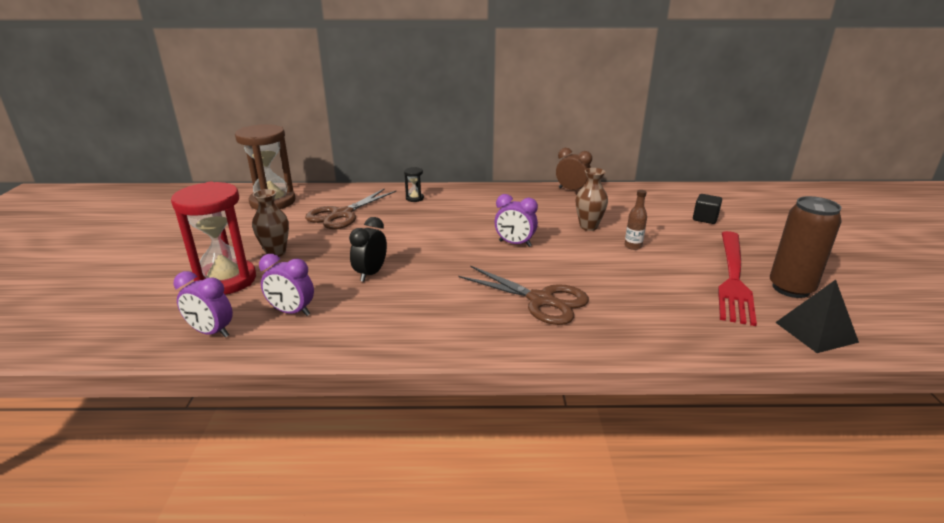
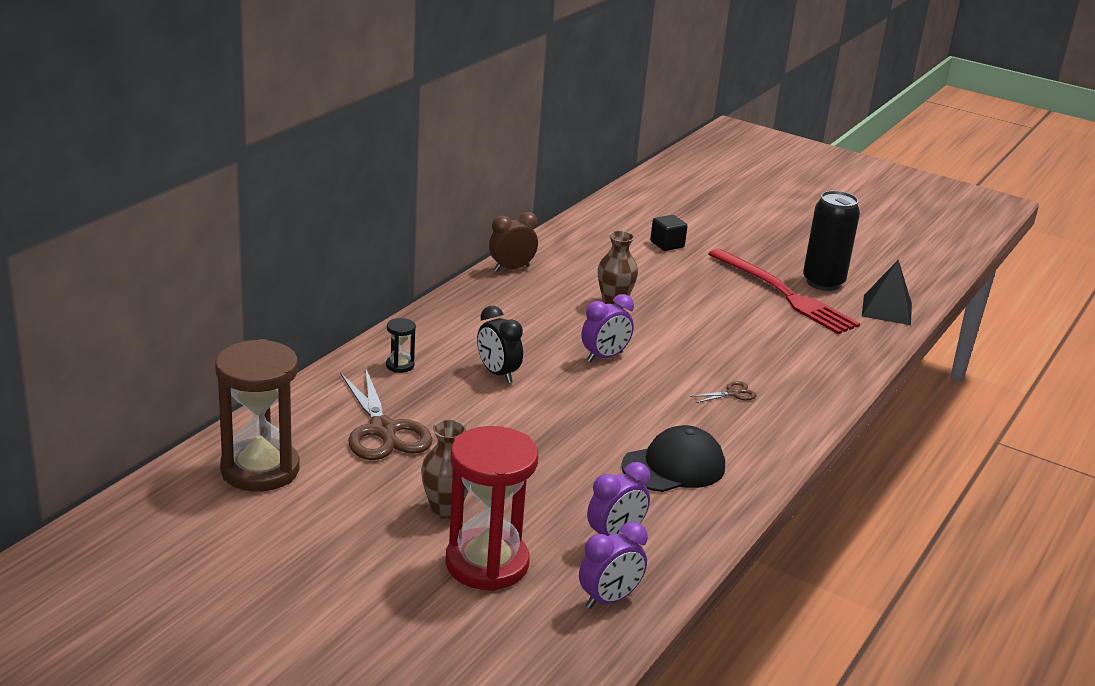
camera: 60 degrees left, 0 degrees up
(371, 273) = (578, 463): black clock -> black clock (497, 373)
(406, 307) = (674, 466): none -> black cap
(541, 300) = (733, 393): brown scissors -> brown scissors, size x0.44
(633, 246) = (681, 304): brown bottle -> none
(791, 288) = (823, 282): brown can -> black can

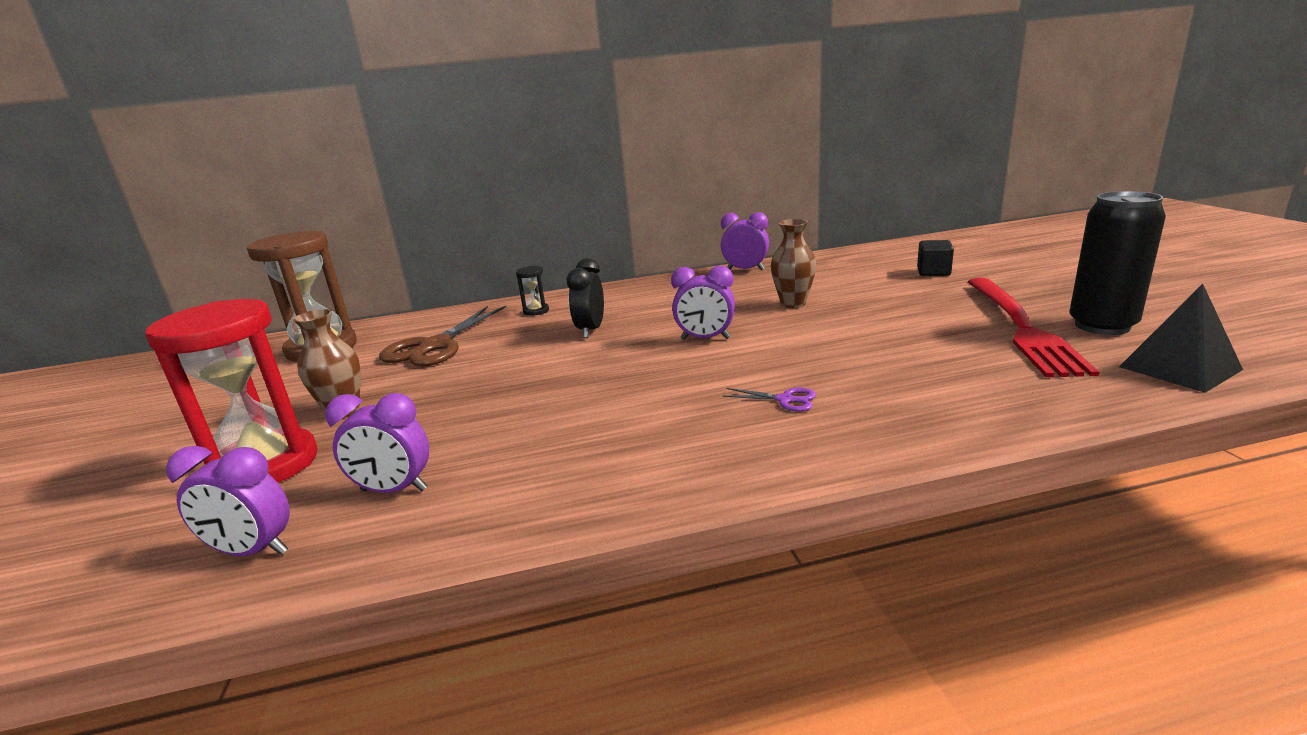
camera: 50 degrees right, 5 degrees down
(511, 269) = (745, 270): brown clock -> purple clock
(674, 466) = (584, 447): black cap -> none
(733, 393) = (785, 400): brown scissors -> purple scissors

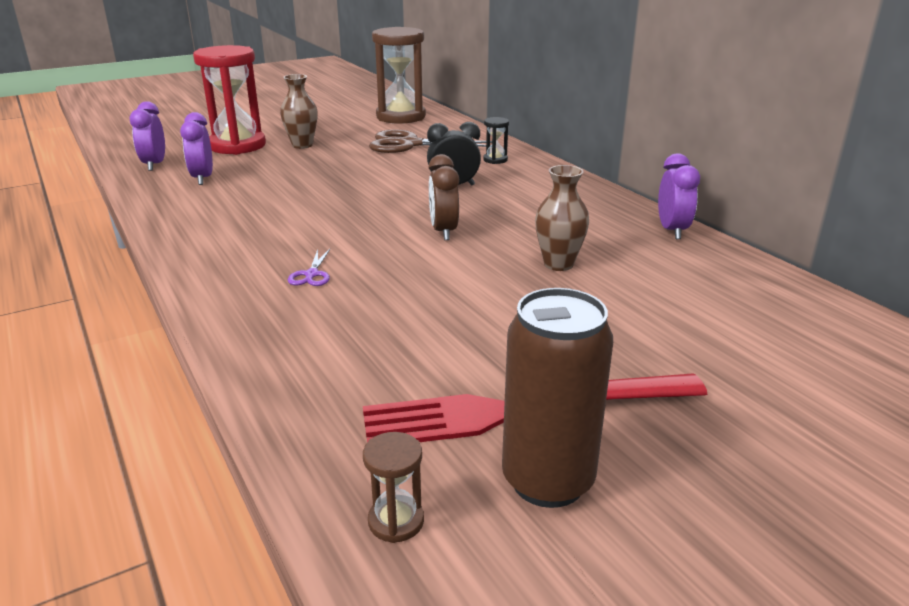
camera: 70 degrees right, 5 degrees up
(705, 339) = (443, 231): purple clock -> brown clock
(933, 272) = (743, 354): black cube -> none
(1102, 326) = (547, 481): black can -> brown can
(1179, 368) = (396, 521): black pyramid -> brown hourglass

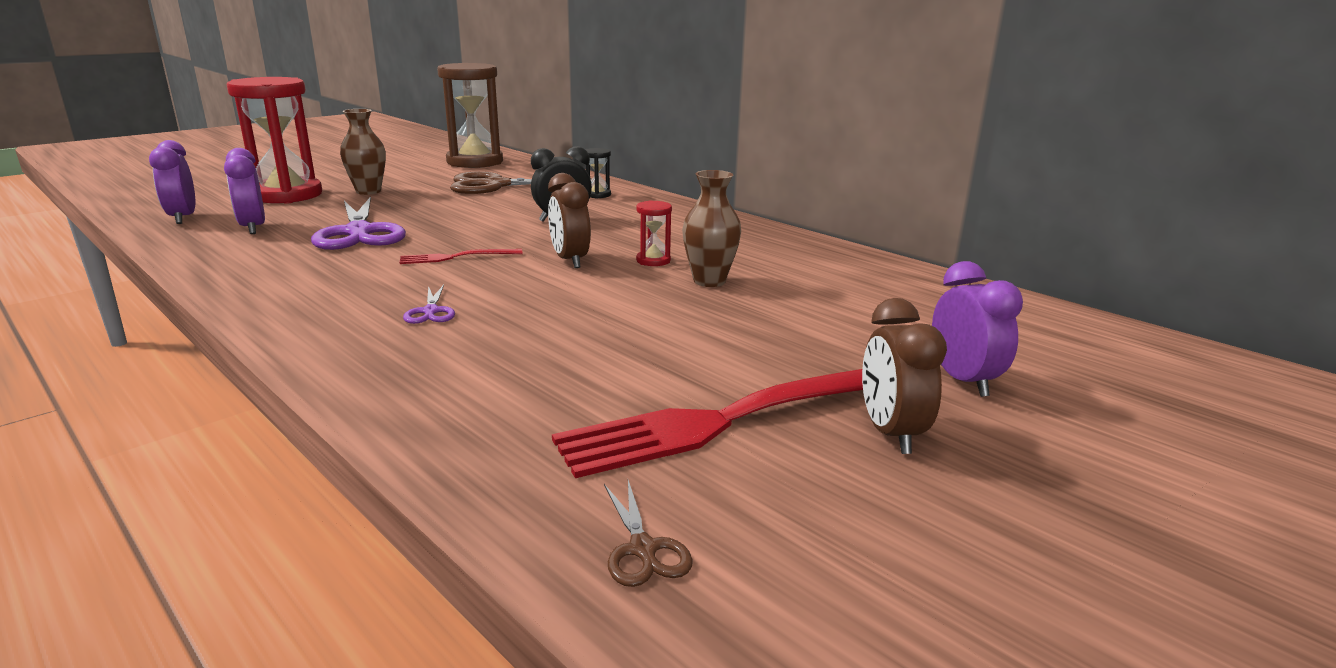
camera: 15 degrees left, 5 degrees down
(281, 189) = (359, 233): none -> purple scissors
(350, 220) = (456, 257): none -> red fork
(396, 521) = (643, 549): brown hourglass -> brown scissors
(516, 237) = (653, 260): none -> red hourglass
(547, 481) = (797, 482): brown can -> none
(654, 444) = (890, 433): none -> brown clock
(672, 230) = (809, 244): purple clock -> purple clock (963, 381)

